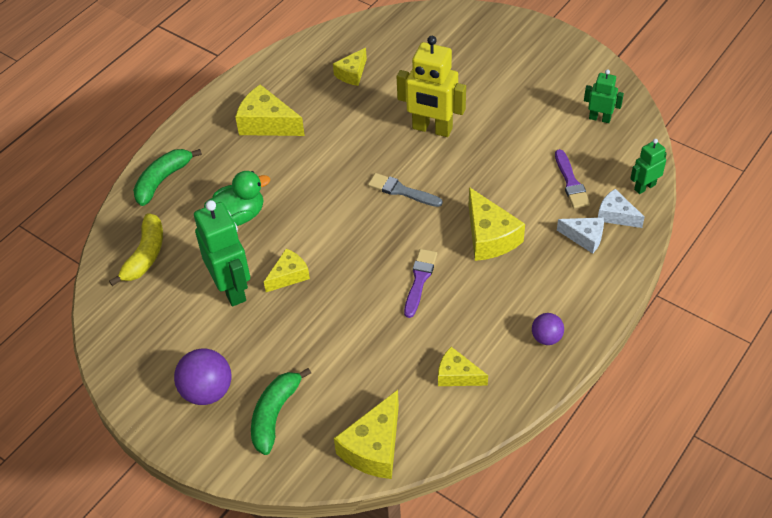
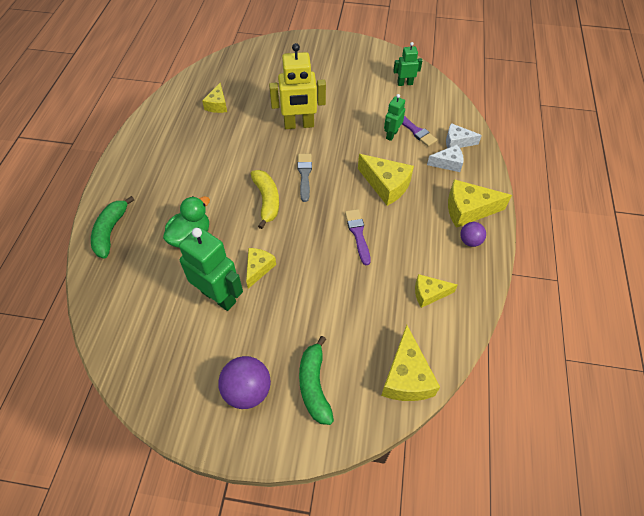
camera: 30 degrees left, 5 degrees up
(145, 255) = (129, 297): yellow banana -> yellow banana (267, 200)
(267, 123) = (173, 160): yellow cheese -> yellow cheese (468, 210)
(401, 191) = (304, 175): grey brush -> grey brush turned 90 degrees clockwise
(644, 187) = (462, 117): green robot -> green robot (391, 135)

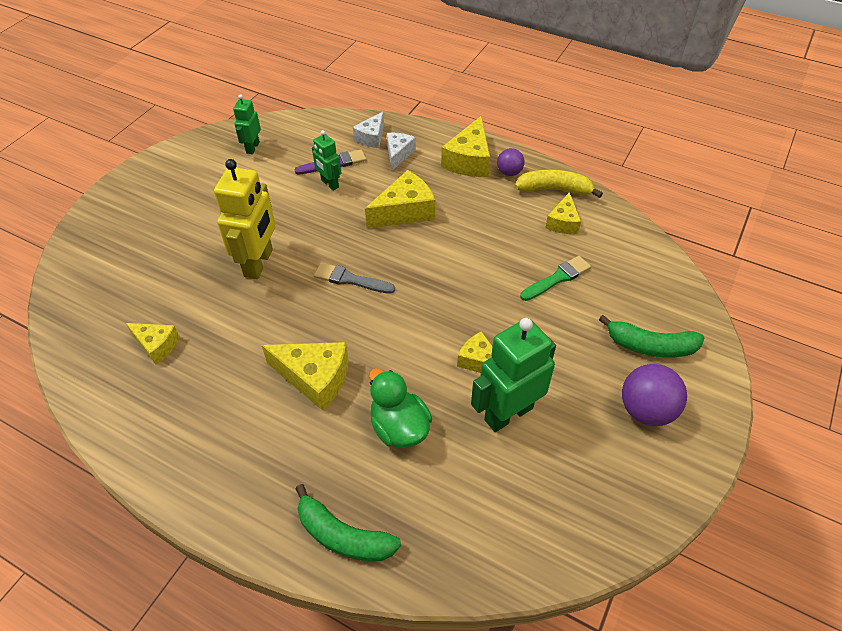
camera: 70 degrees left, 5 degrees down
(267, 200) = (374, 328): yellow banana -> yellow banana (554, 189)
(358, 234) = (465, 255): purple brush -> none
(361, 302) = (557, 278): none -> green brush
(406, 377) = (654, 269): yellow cheese -> yellow cheese (315, 378)

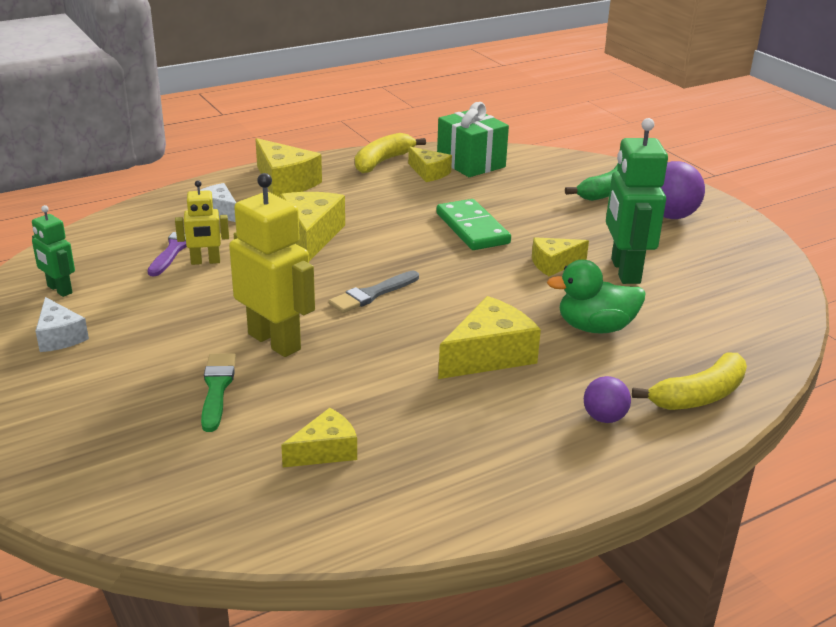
camera: 60 degrees left, 20 degrees down
(329, 184) = (205, 261): green robot -> yellow robot
(343, 536) = (699, 396): green banana -> yellow banana
(371, 137) = (166, 216): white cheese -> white cheese (59, 336)
(493, 288) = (472, 228): none -> green domino
(509, 172) = (331, 171): purple ball -> purple ball (604, 418)
(557, 278) = (493, 198): green brush -> green brush (217, 388)
(607, 237) = (471, 163): none -> green gift

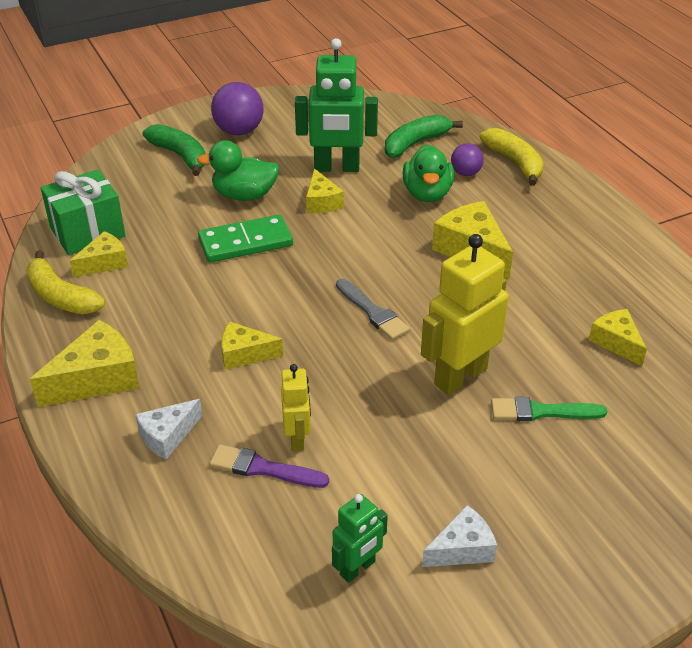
camera: 85 degrees left, 10 degrees up
(311, 235) = (244, 354): yellow cheese -> yellow cheese, size x0.62
(551, 224) = (244, 195): none -> green duck
(604, 418) = (548, 205): purple ball -> purple ball (466, 173)
(705, 321) = (415, 143): none -> green banana

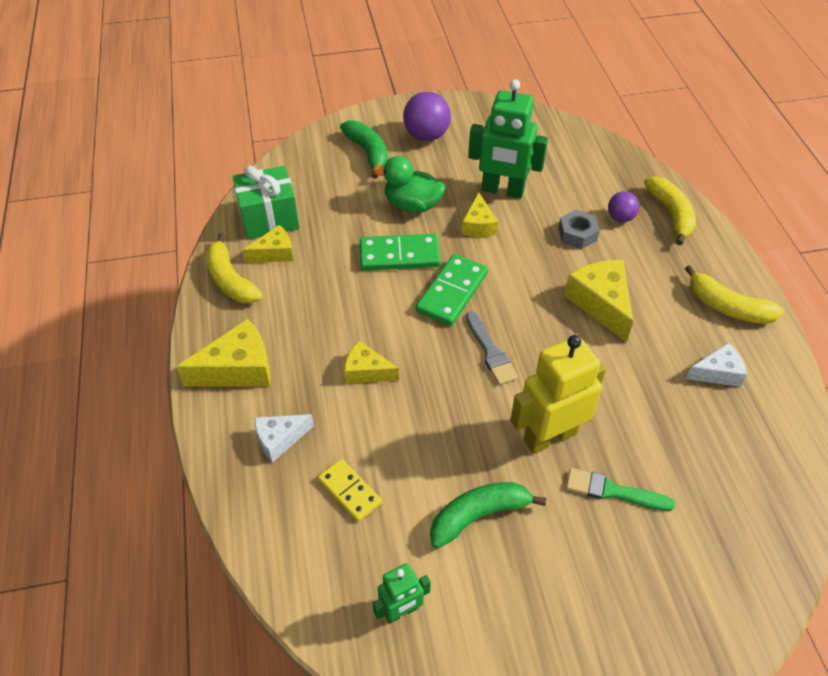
camera: 15 degrees right, 10 degrees up
(263, 468) = (350, 491): purple brush -> yellow domino
(297, 438) = (387, 467): yellow robot -> none
(313, 266) = (452, 292): none -> green domino
(415, 143) = (582, 176): green banana -> green banana (478, 515)
(427, 194) = (577, 234): green duck -> grey nut
(462, 549) = (498, 616): white cheese -> white cheese (717, 373)
(597, 232) = (727, 307): none -> yellow banana
(616, 342) = (707, 433): yellow cheese -> none

